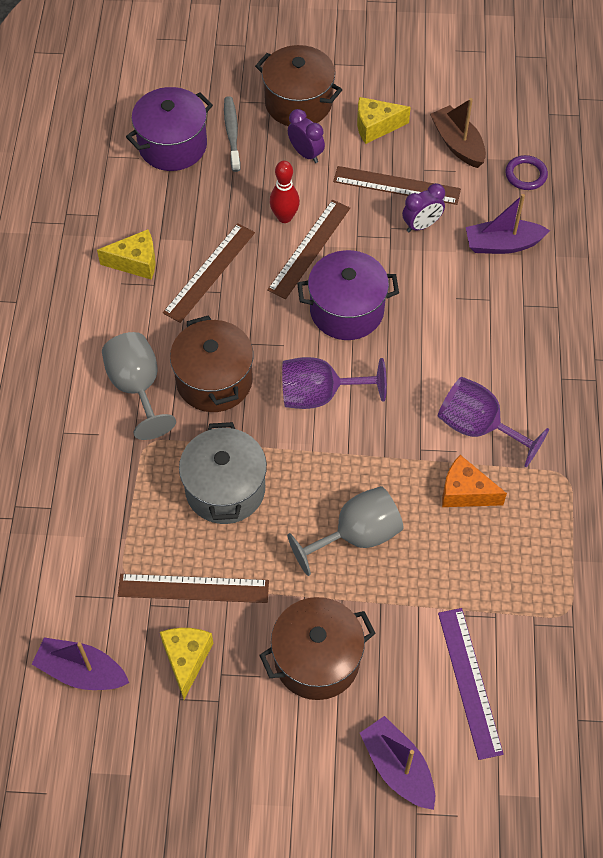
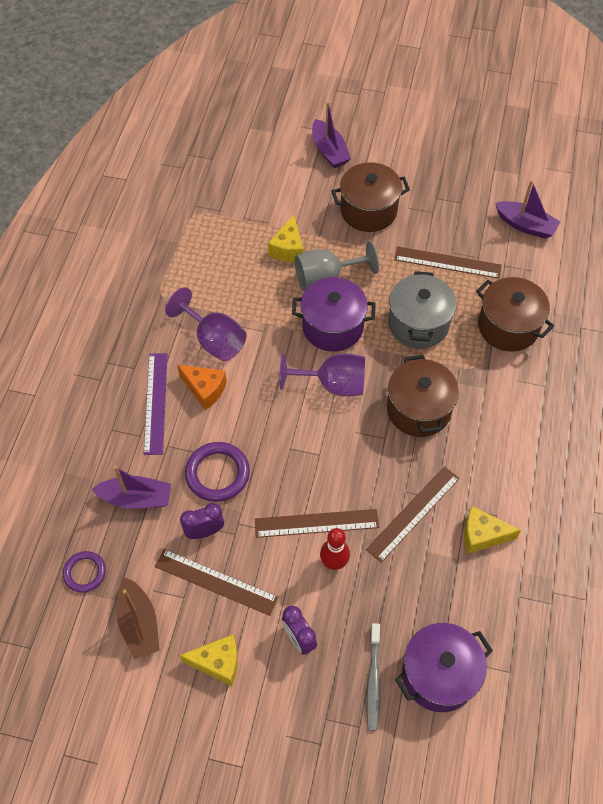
camera: 170 degrees left, 0 degrees up
(137, 387) = (483, 413): grey goblet -> none
(186, 659) = (455, 222): yellow cheese -> yellow cheese (288, 249)
(298, 103) = (294, 712): brown pot -> brown pot (508, 326)
(309, 248) = (316, 523): brown ruler -> brown ruler turned 45 degrees clockwise
(346, 310) = (295, 455): purple pot -> purple pot (332, 327)
(425, 279) = (217, 474): none -> purple ring
(465, 492) = (239, 296): orange cheese -> orange cheese (205, 389)
(470, 682) = (272, 186): purple ruler -> purple ruler (155, 403)

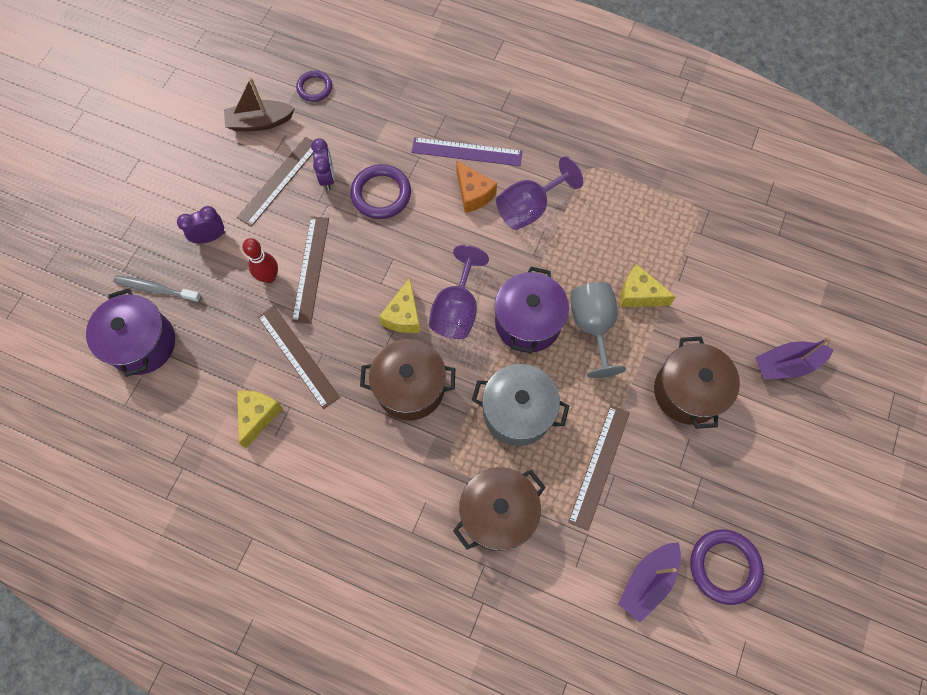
camera: 100 degrees right, 10 degrees up
(136, 498) = (372, 129): purple boat -> none
(205, 389) = (473, 194): orange cheese -> orange cheese turned 75 degrees counterclockwise
(218, 662) = (210, 174): yellow cheese -> yellow cheese (404, 315)
(499, 181) = (724, 566): none -> purple ring

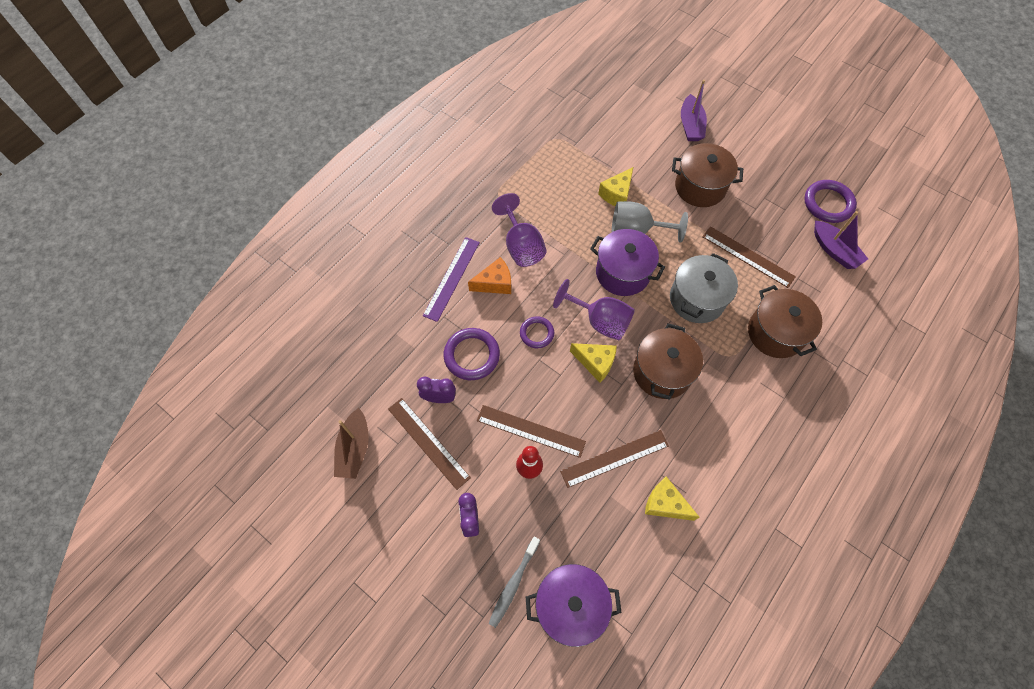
camera: 75 degrees left, 5 degrees down
(314, 88) = (334, 390): purple ring -> purple ring (536, 333)

